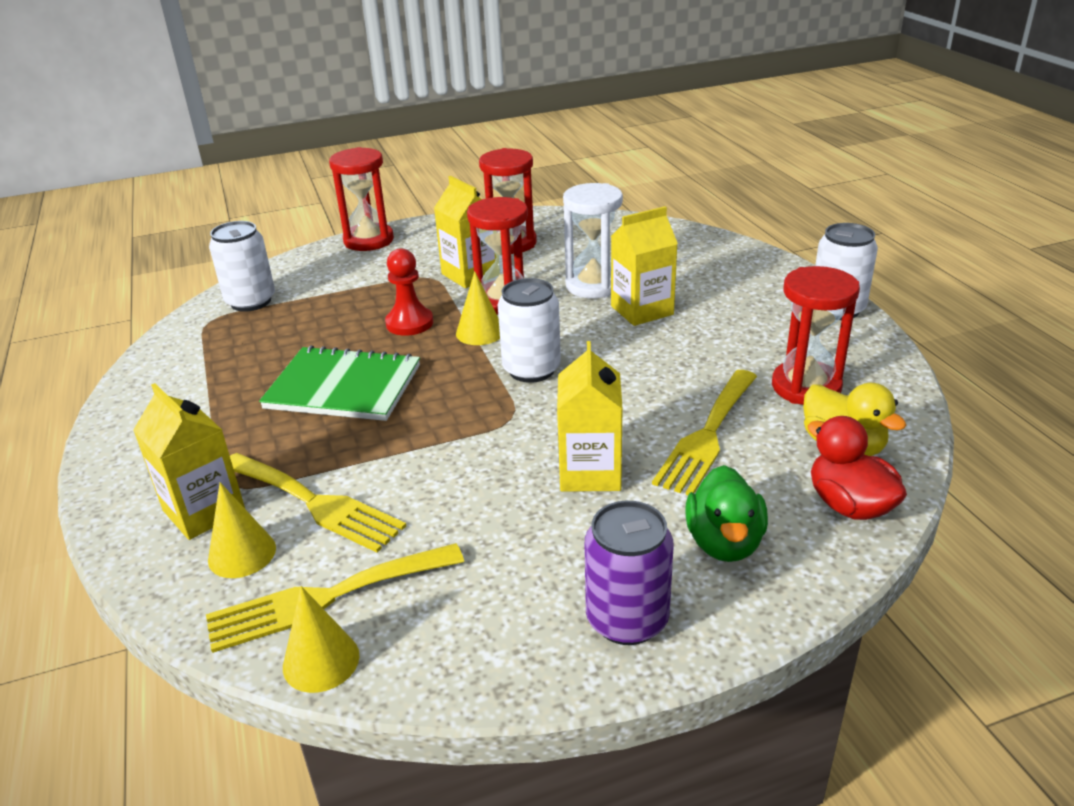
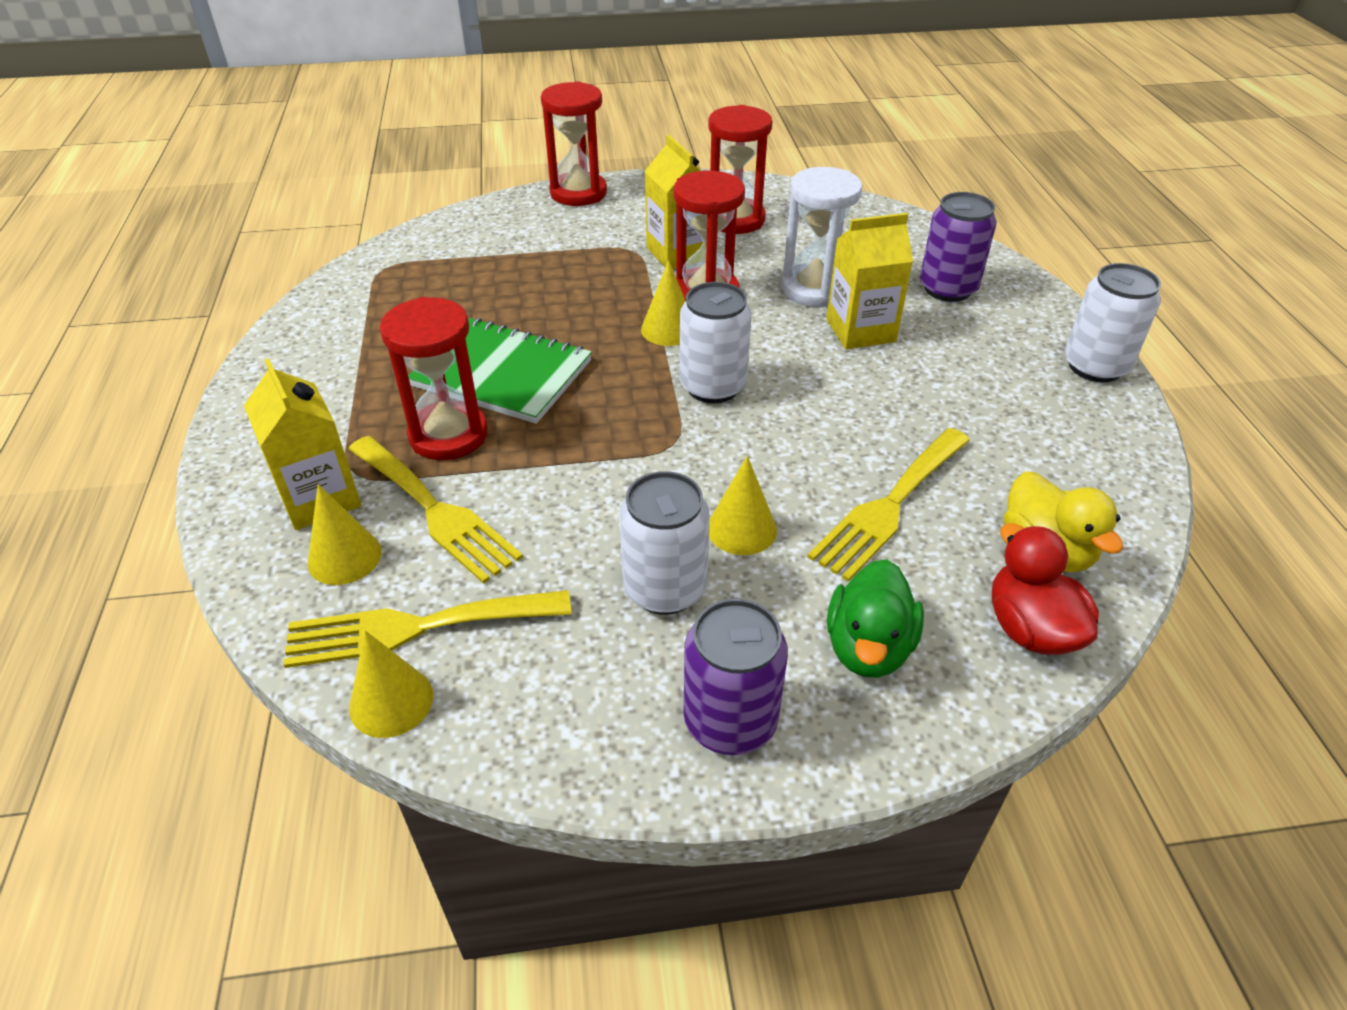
camera: 10 degrees right, 10 degrees up
(251, 301) = (433, 251): white can -> white can (665, 588)
(409, 323) = (594, 305): red pawn -> none
(590, 472) = (741, 529): yellow carton -> yellow cone
(702, 270) = (947, 289): none -> purple can
(806, 387) = (1025, 463): red hourglass -> red hourglass (448, 435)

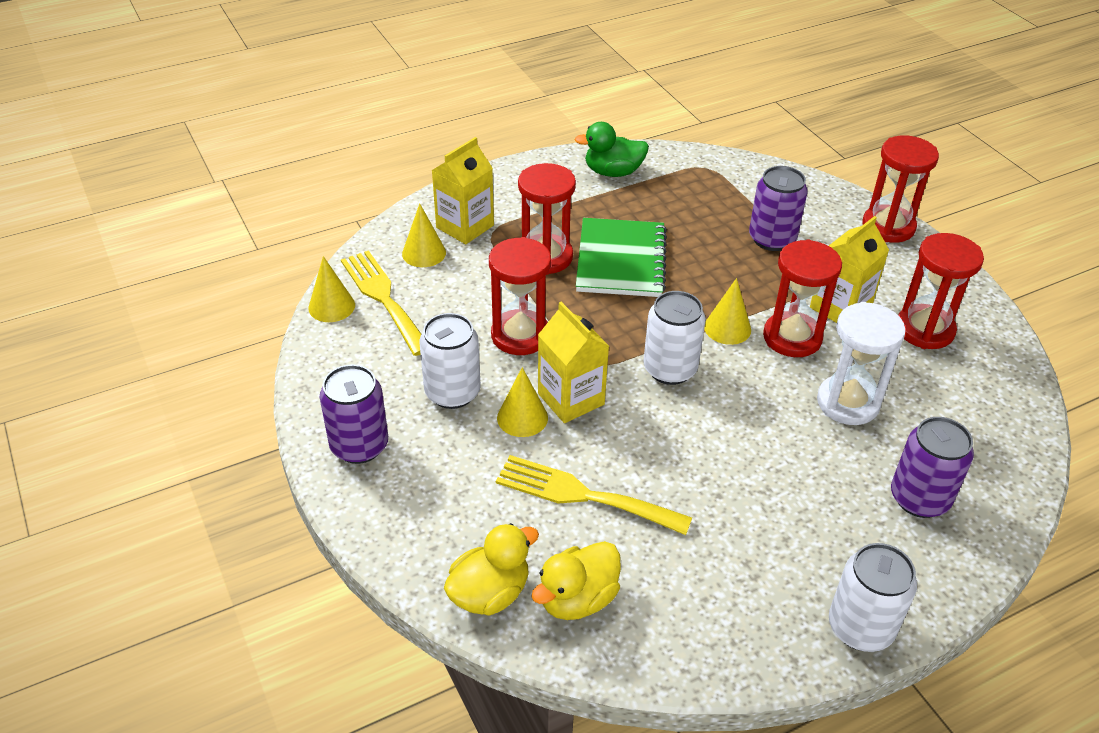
camera: 70 degrees right, 0 degrees up
(435, 511) = (475, 274): yellow fork -> none
(545, 261) = (772, 239): none -> purple can
(588, 495) = (520, 335): none -> red hourglass
(860, 330) = (804, 444): yellow carton -> yellow carton (571, 399)
(868, 647) = (439, 503): green duck -> green duck (613, 172)
(1030, 628) = (490, 593): red duck -> yellow duck

